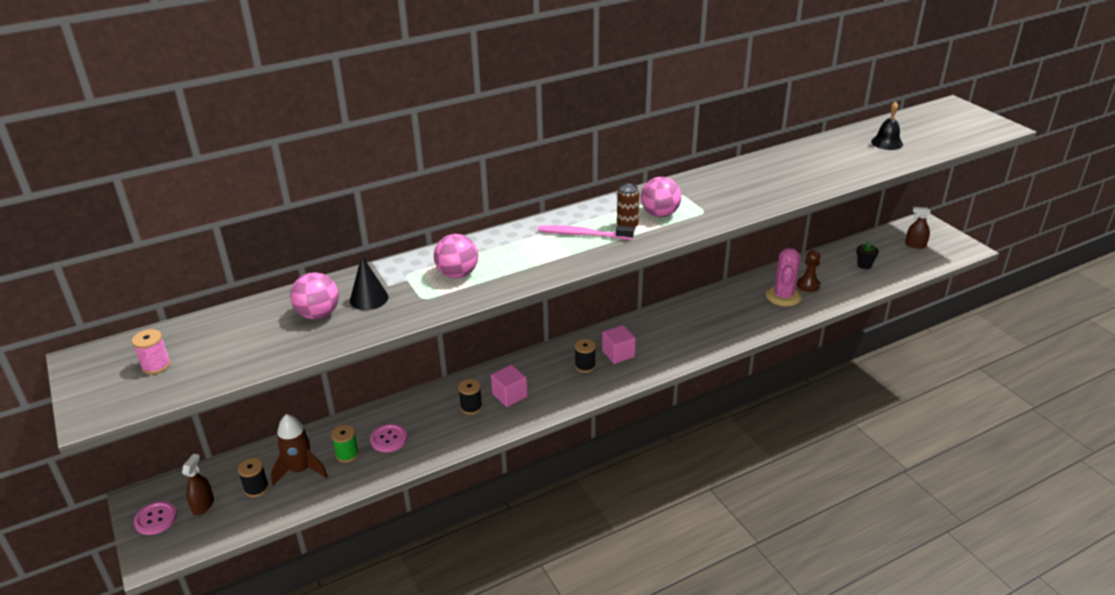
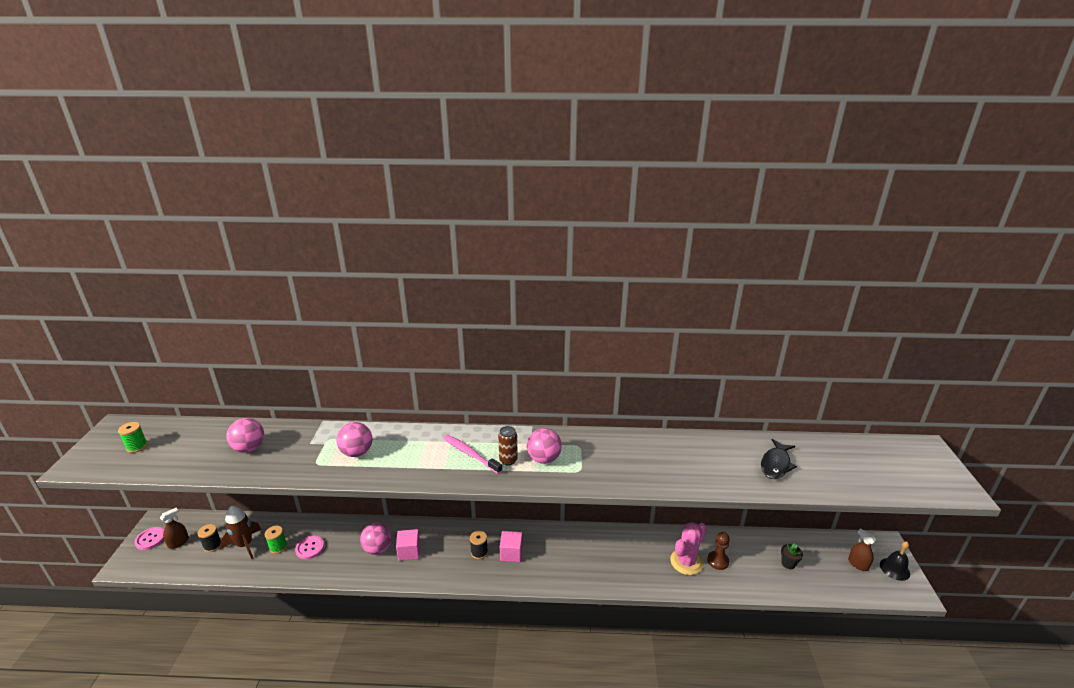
camera: 30 degrees right, 5 degrees down
(156, 365) = (137, 446): pink spool -> green spool
(369, 298) = (288, 448): black cone -> none
(471, 407) = (378, 549): black spool -> pink ball
(858, 153) = (776, 464): none -> black fish
(887, 143) = (815, 463): black bell -> black bell (894, 569)

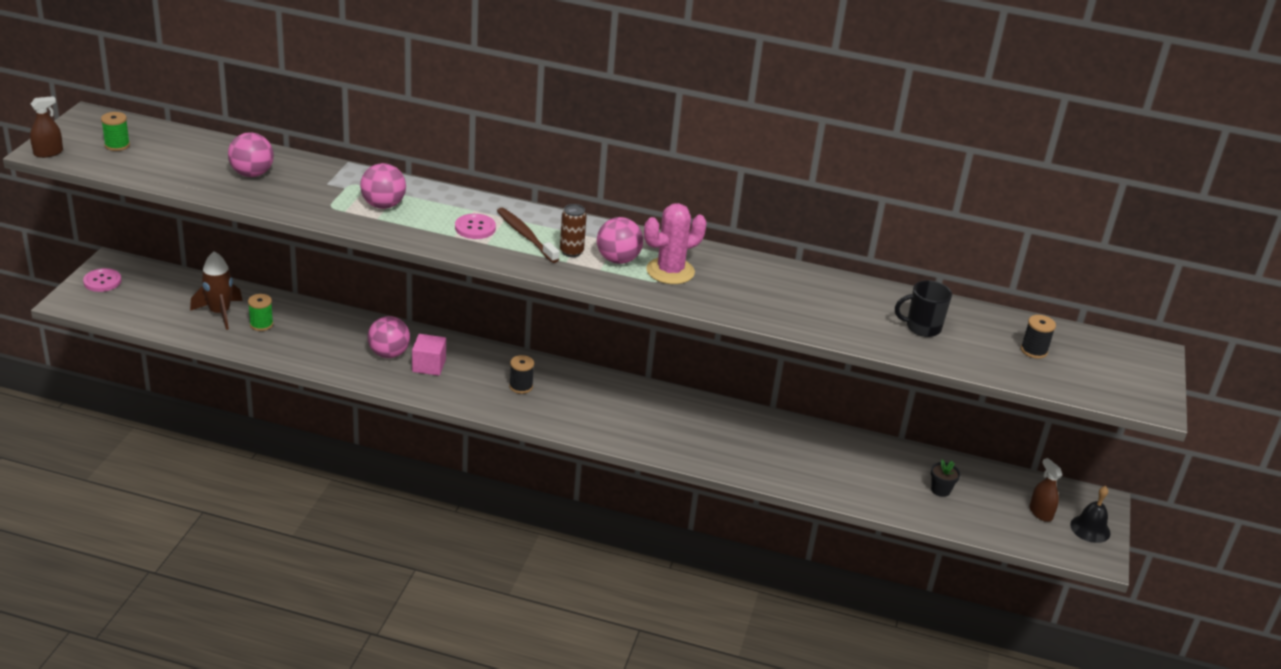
camera: 10 degrees right, 5 degrees up
(178, 542) = (137, 292): brown spray bottle -> brown spray bottle (48, 153)
(212, 545) = (179, 305): black spool -> black spool (1033, 350)
(310, 548) = (301, 334): pink button -> pink button (475, 228)
(470, 454) = (525, 236): pink toothbrush -> brown toothbrush
(511, 553) = (563, 396): pink cube -> none
(686, 562) = (798, 457): pink cactus -> pink cactus (670, 271)
(718, 561) = (842, 466): brown pawn -> none
(776, 464) = (922, 327): black fish -> black mug

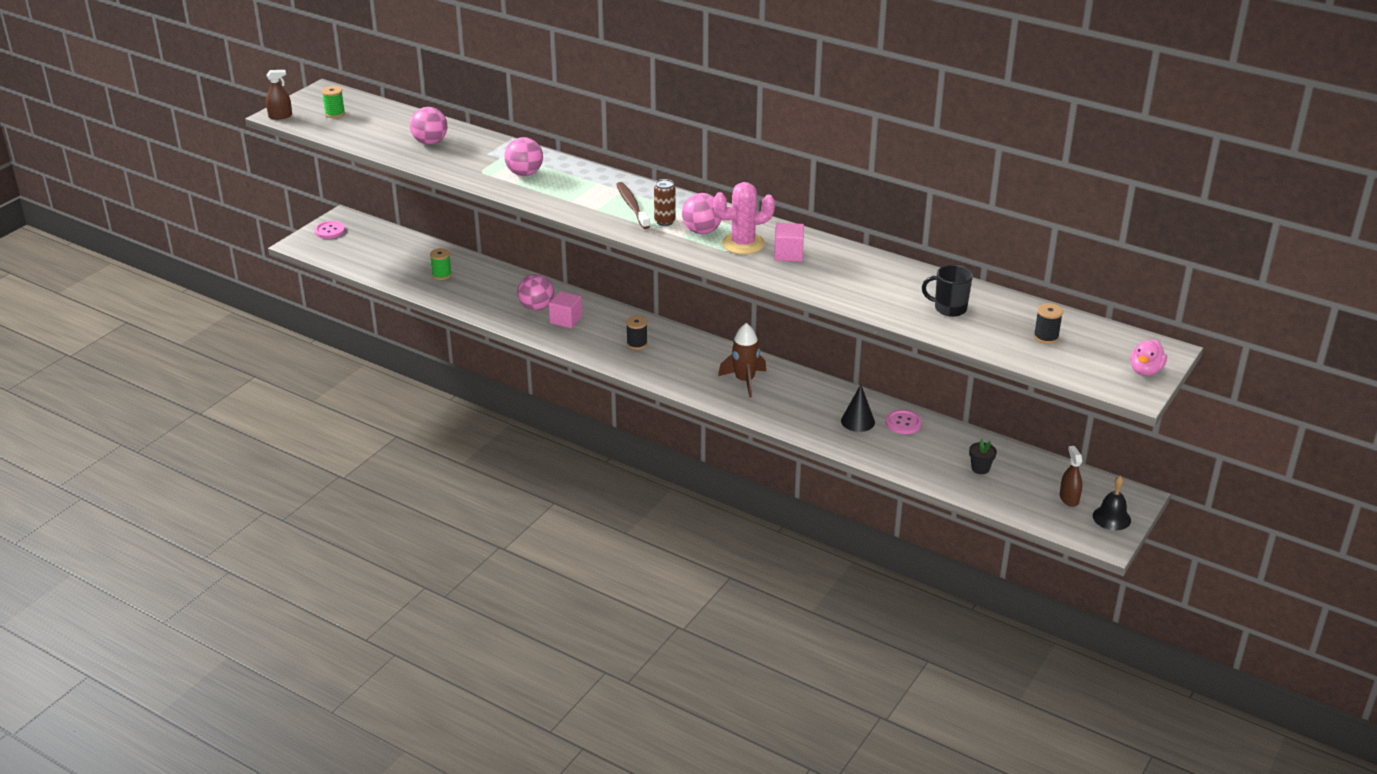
camera: 20 degrees right, 0 degrees up
(219, 313) = (412, 263): brown rocket -> brown rocket (744, 381)
(475, 228) = (592, 197): pink button -> pink button (903, 423)
(724, 279) = (788, 254): none -> pink cube
(794, 451) = (857, 421): none -> black cone
(1148, 379) = (1145, 371): none -> pink duck

